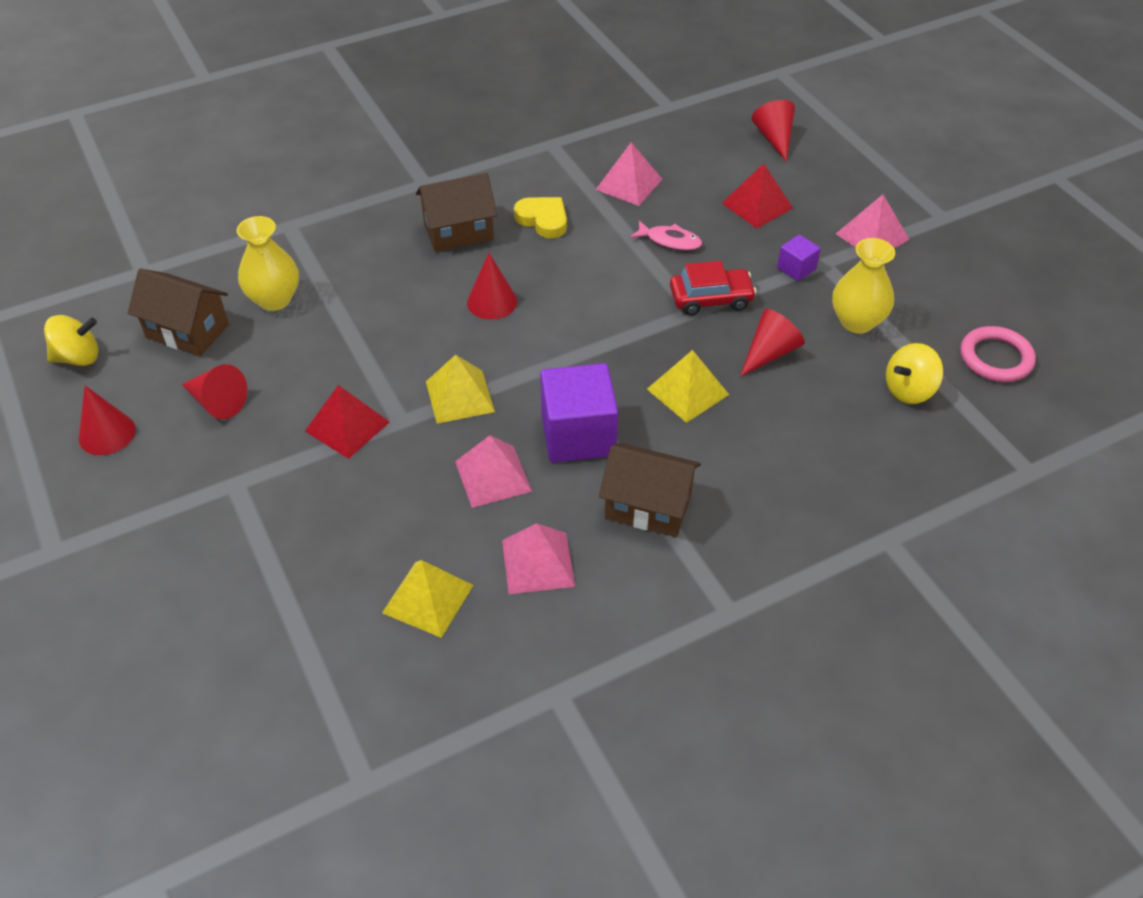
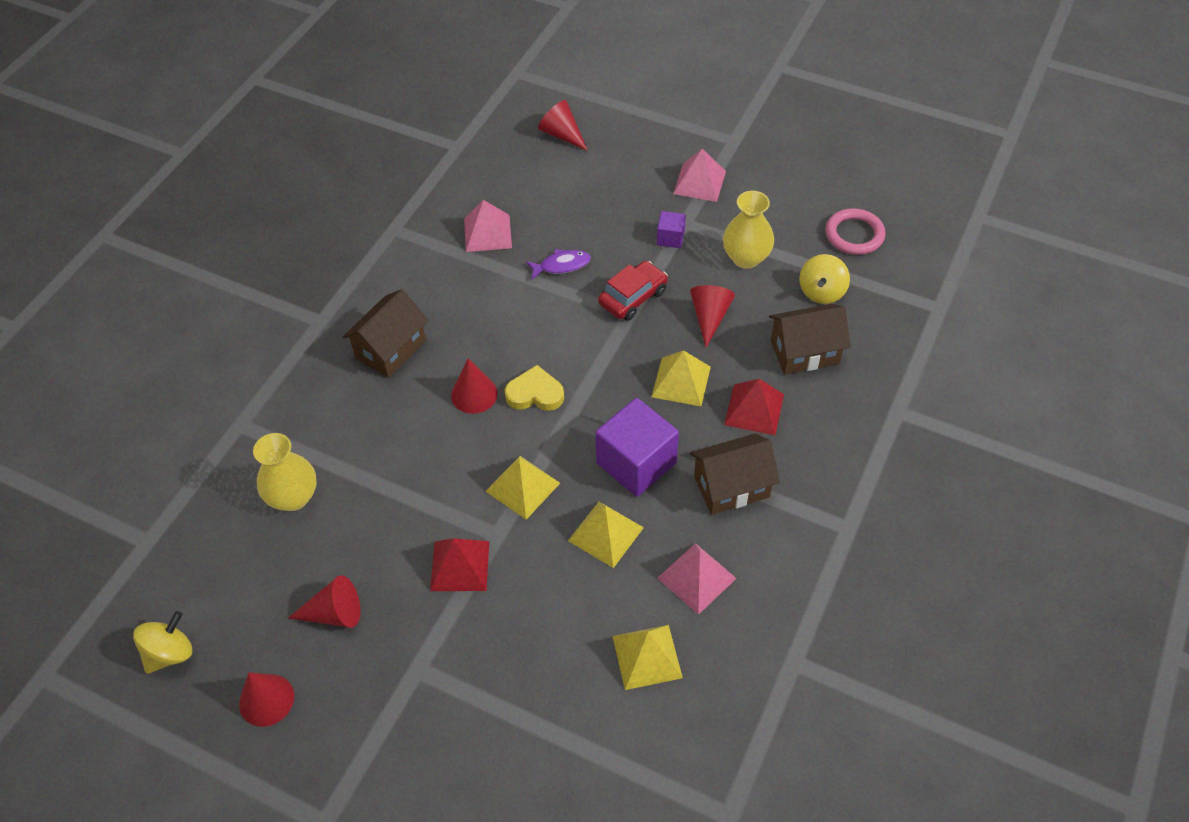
camera: 35 degrees left, 5 degrees up
(187, 331) = (245, 570): brown house -> brown house (804, 352)
(493, 476) = (605, 534): pink pyramid -> yellow pyramid
(543, 220) = (449, 301): yellow heart -> yellow heart (535, 393)
(670, 241) = (562, 265): pink fish -> purple fish
(757, 205) = (598, 200): red pyramid -> red pyramid (754, 409)

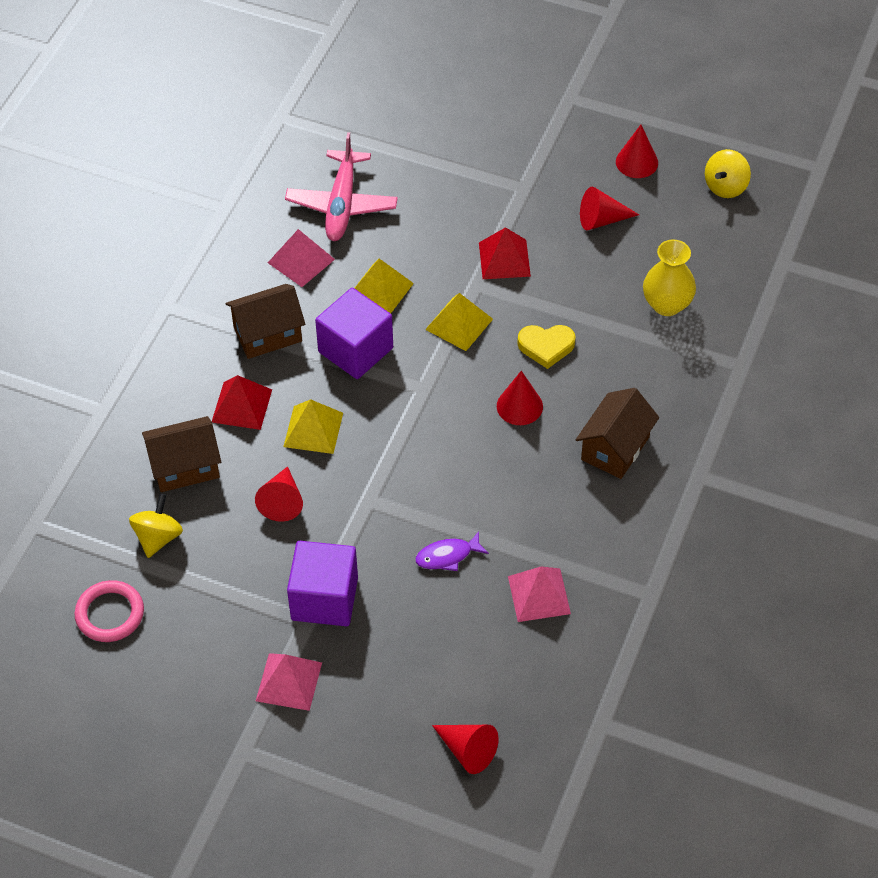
camera: 175 degrees right, 0 degrees up
(535, 393) = (459, 410): yellow heart -> yellow heart (546, 347)
(633, 297) = (365, 520): red car -> none
(647, 656) = (342, 204): yellow pyramid -> pink plane
(670, 238) = (324, 598): purple cube -> purple cube, size x2.06
(746, 258) = (238, 576): yellow vase -> none

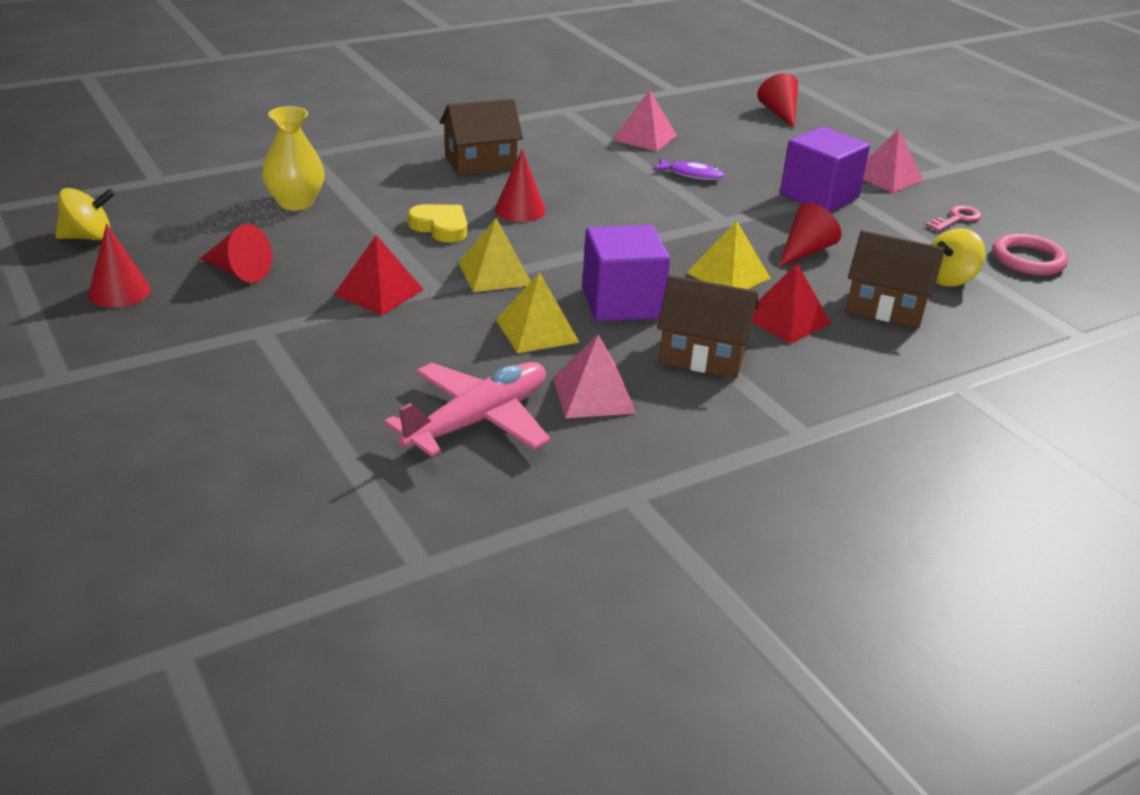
camera: 145 degrees left, 20 degrees down
(193, 644) = (957, 219): none -> pink key

